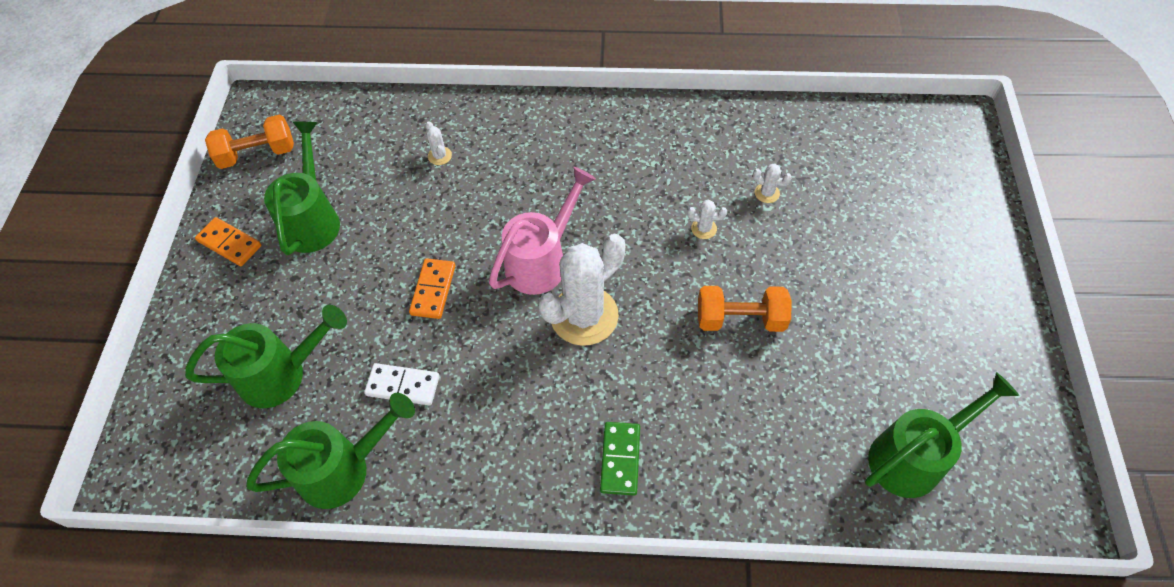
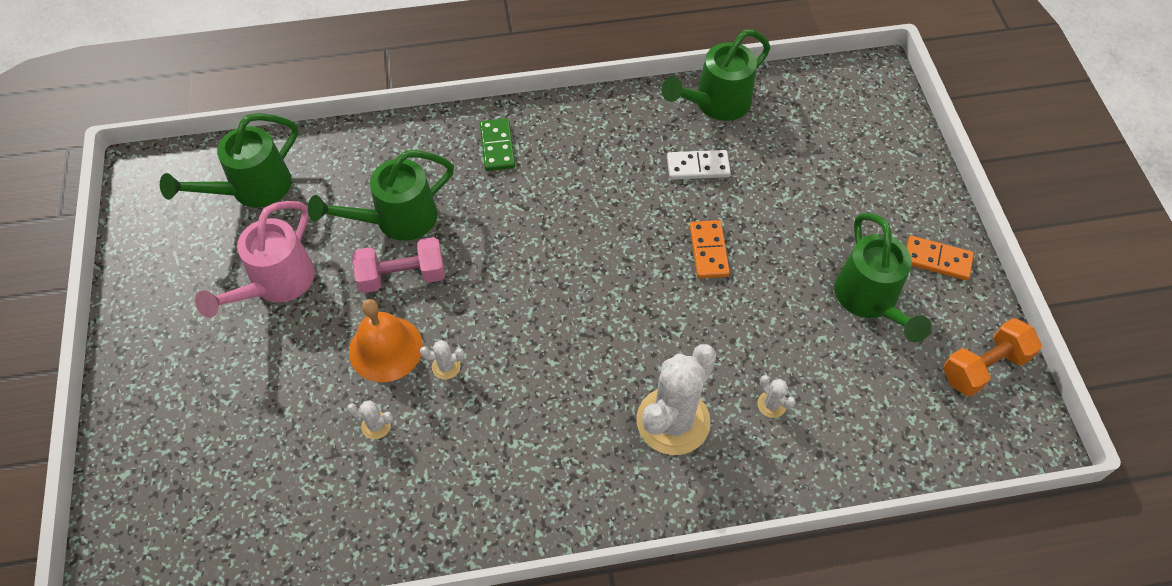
camera: 165 degrees right, 0 degrees up
(281, 374) = (807, 157): green watering can -> green watering can (397, 220)
(541, 261) = (611, 299): pink watering can -> pink watering can (276, 283)
(584, 316) = (554, 253): white cactus -> white cactus (673, 421)
(740, 319) = (402, 276): orange dumbbell -> pink dumbbell
(758, 253) = (385, 348): none -> orange bell

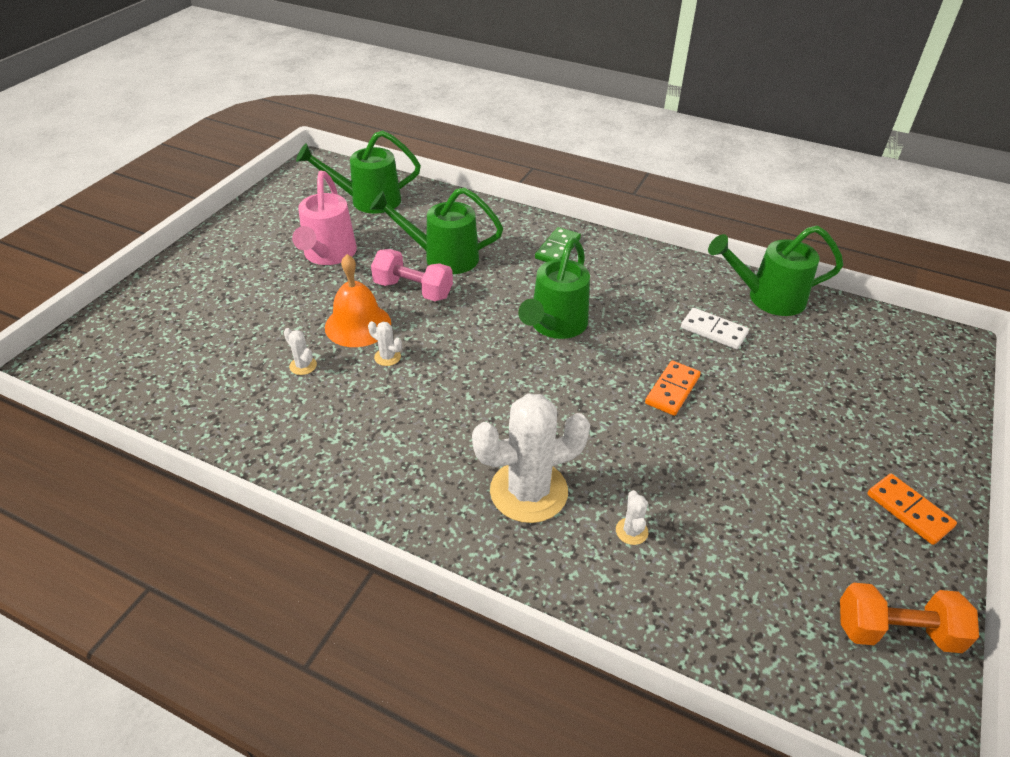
camera: 35 degrees right, 15 degrees down
(276, 283) = (328, 254): pink watering can -> pink watering can turned 60 degrees counterclockwise
(869, 300) = (804, 504): green watering can -> green watering can (555, 325)

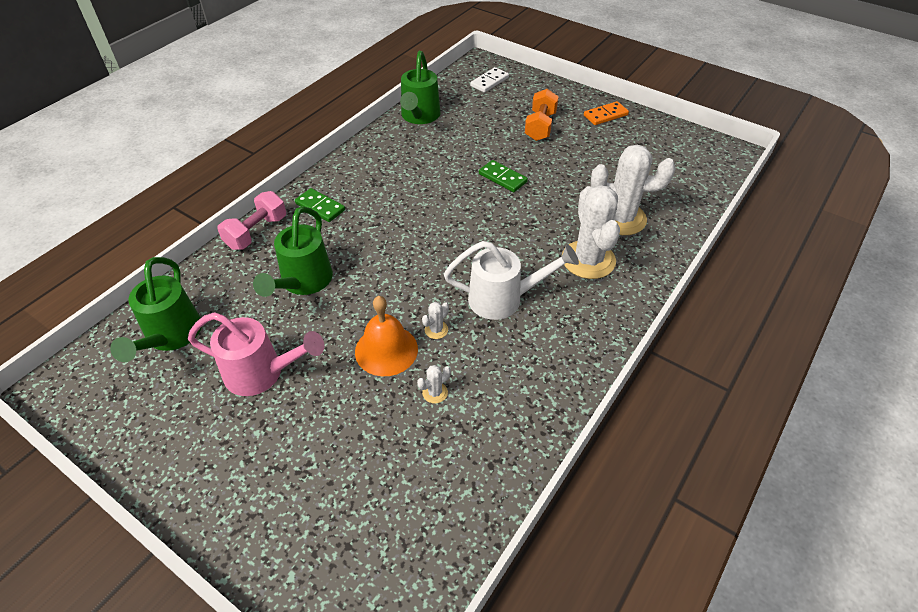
camera: 80 degrees left, 5 degrees up
(413, 290) = (346, 307): pink dumbbell -> pink dumbbell (256, 232)
(441, 408) = (503, 299): none -> white watering can
(555, 325) = (421, 223): green watering can -> none
(631, 531) = (620, 218): white cactus -> white cactus, size x2.50
(672, 390) = (502, 178): orange domino -> green domino
(713, 331) = (447, 147): white domino -> white domino (489, 82)
(896, 631) = (679, 141): orange dumbbell -> orange dumbbell (540, 126)

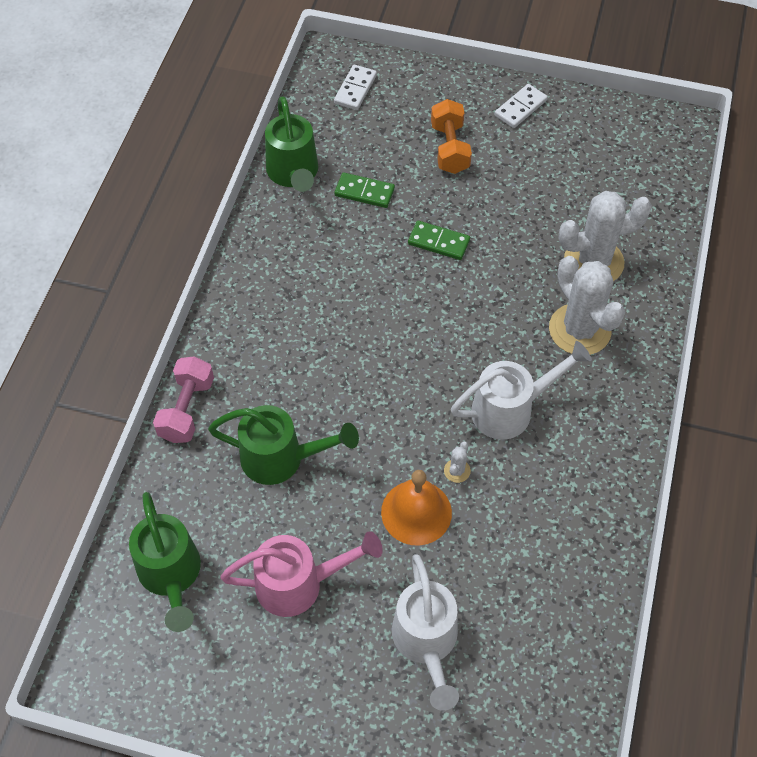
camera: 20 degrees left, 10 degrees up
(303, 282) = (281, 458): green watering can -> green watering can turned 75 degrees counterclockwise
(320, 207) = (243, 350): green domino -> green domino (364, 192)
(338, 453) = (426, 642): none -> white watering can
(435, 392) = (490, 544): white cactus -> none
(605, 115) = (520, 108): orange domino -> white domino

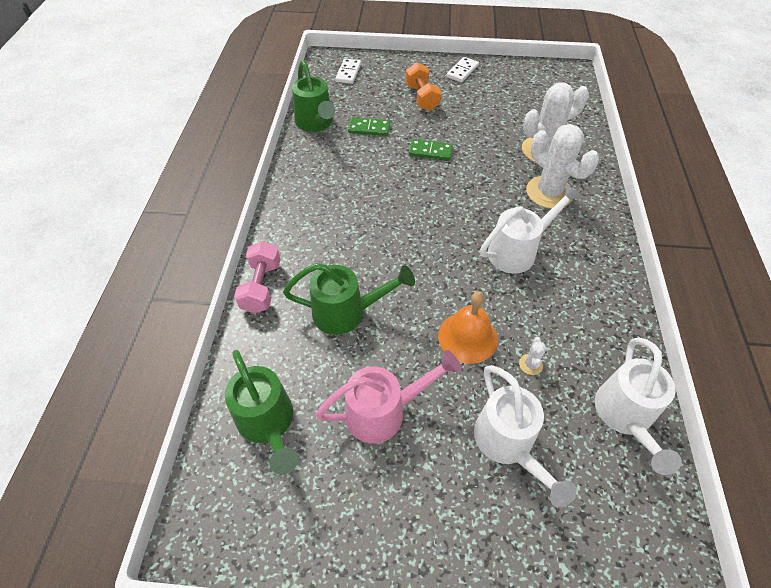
camera: 10 degrees left, 5 degrees down
(457, 471) = (490, 301): white cactus -> white cactus (530, 364)
(568, 634) = (625, 416): none -> white watering can

